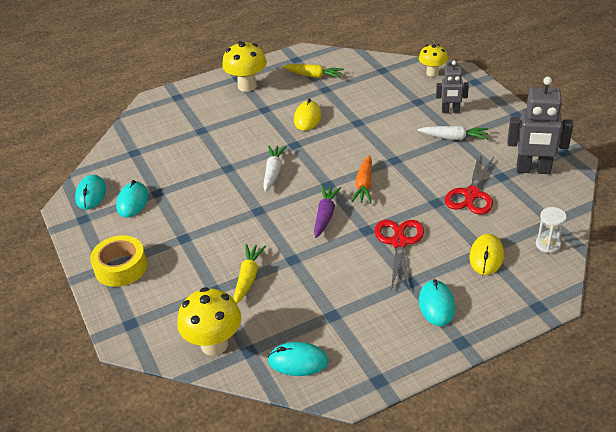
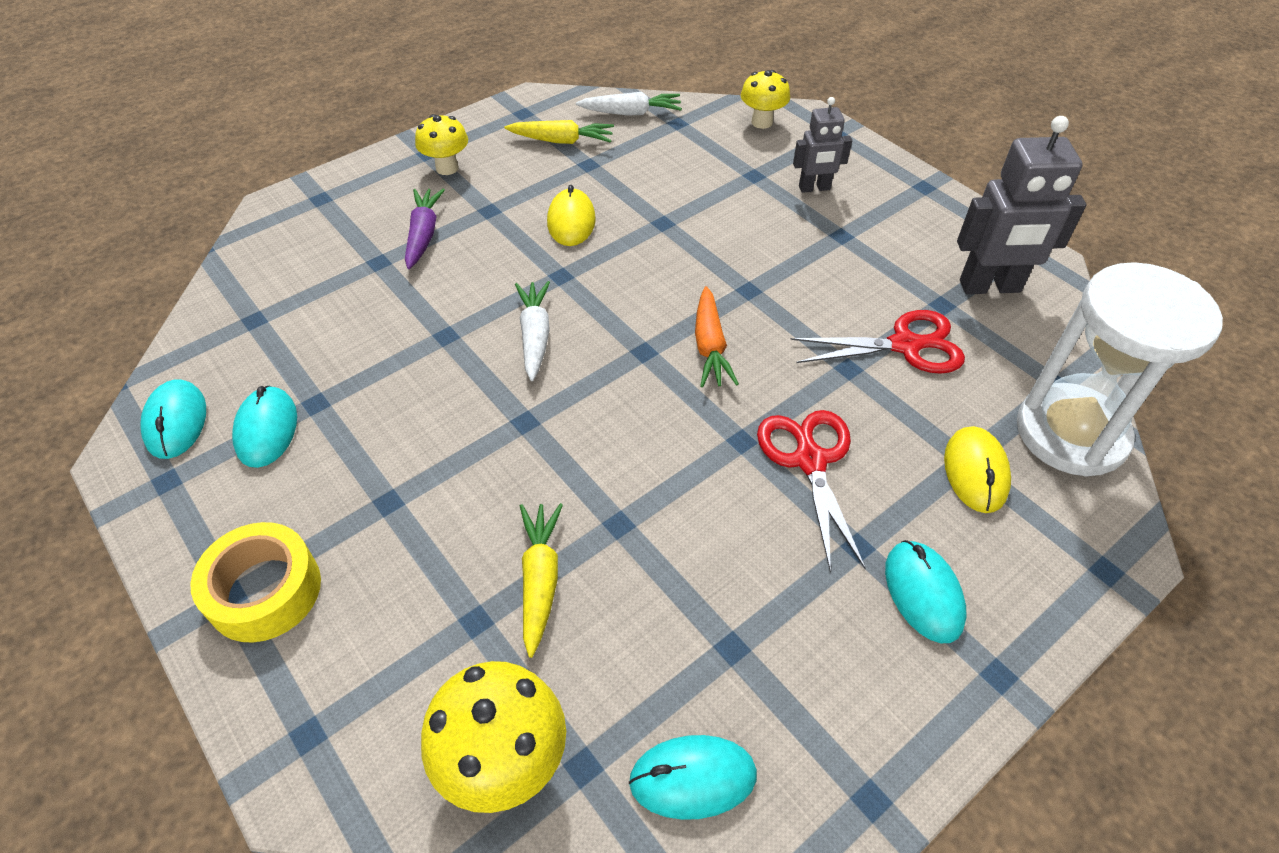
camera: 15 degrees left, 10 degrees up
(247, 86) = (447, 168): yellow mushroom -> yellow mushroom, size x0.65
(325, 215) = (656, 418): purple carrot -> purple carrot (424, 234)
(453, 138) = (836, 238): white carrot -> white carrot (631, 113)
(471, 194) = (905, 345): red scissors -> red scissors turned 105 degrees counterclockwise
(547, 244) = (1071, 433): white hourglass -> white hourglass, size x2.44

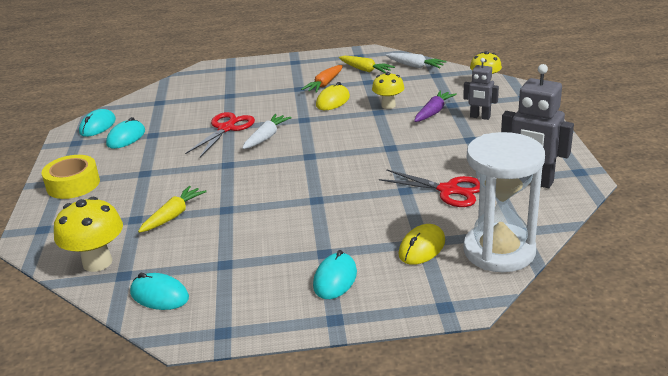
camera: 35 degrees right, 20 degrees down
(424, 234) = (259, 90): purple carrot -> purple carrot (433, 112)
(447, 168) = (298, 69): yellow mushroom -> yellow mushroom (388, 105)
(710, 346) = (343, 163): orange carrot -> orange carrot (324, 84)
(810, 461) = (340, 217): red scissors -> red scissors (226, 128)

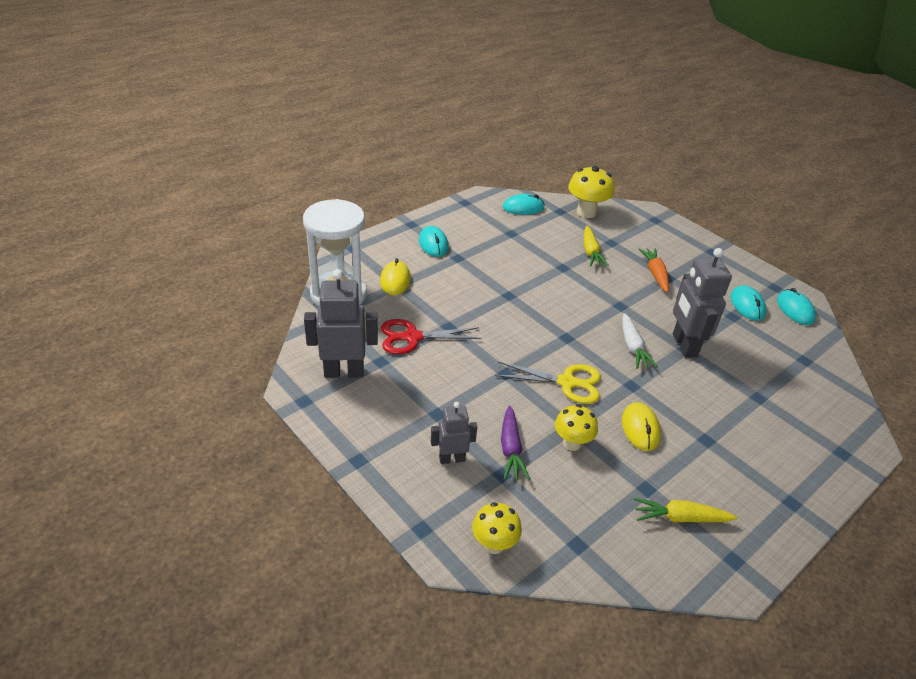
camera: 140 degrees right, 10 degrees up
(73, 184) = (699, 252): yellow tape -> none
(226, 128) = (684, 345): red scissors -> grey robot
(324, 84) = (689, 460): orange carrot -> orange carrot (655, 274)
(349, 131) = (566, 382): none -> yellow scissors
(415, 66) = (626, 559): white carrot -> none

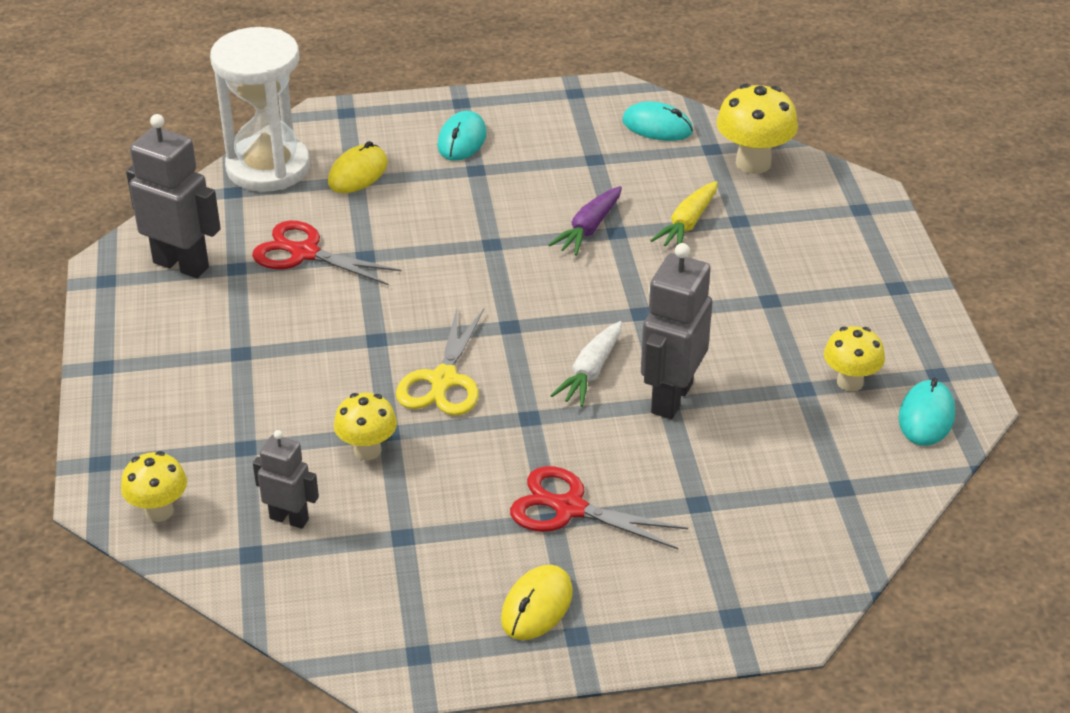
camera: 35 degrees right, 0 degrees up
(452, 459) = (206, 407): grey robot -> grey robot (289, 519)
(510, 449) = (285, 425): purple carrot -> purple carrot (588, 228)
(566, 382) = (443, 380): yellow scissors -> yellow scissors turned 60 degrees clockwise
(640, 428) = (477, 470): yellow mouse -> yellow mouse (537, 606)
(655, 274) = (753, 288): orange carrot -> none
(680, 518) = (406, 584): yellow carrot -> none
(707, 429) = (570, 508): none -> red scissors
(747, 305) = (850, 382): turquoise mouse -> yellow mushroom

